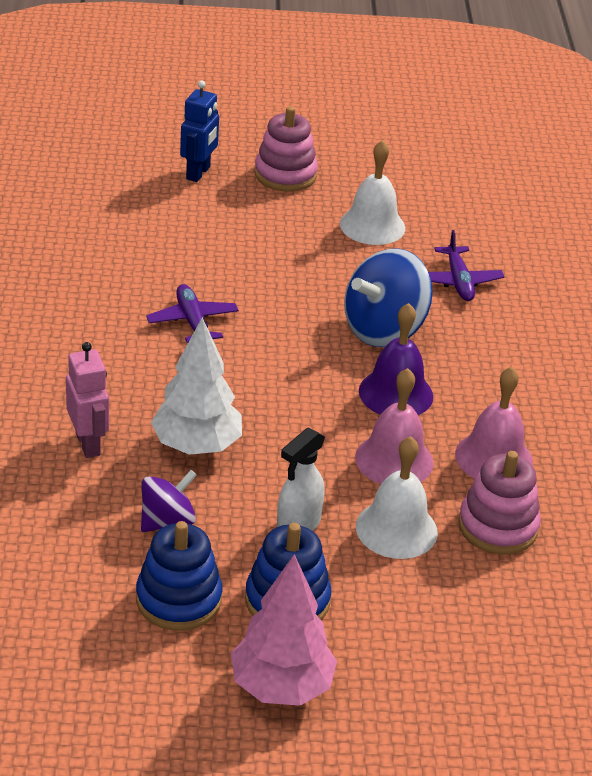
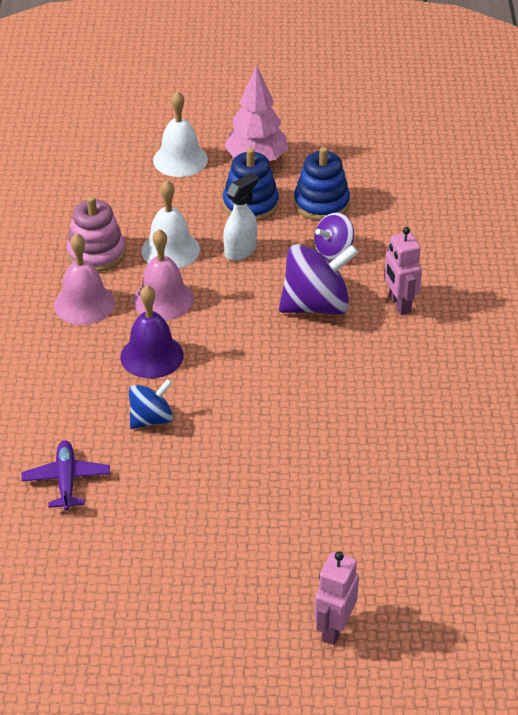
camera: 175 degrees left, 5 degrees up
(192, 322) = (327, 420): purple plane -> none
(196, 446) = (316, 305): white tree -> purple spinning top
(198, 173) = (334, 628): blue robot -> pink robot
(285, 175) = (232, 632): pink stacking toy -> none
(372, 225) = (141, 554): white bell -> white bell (180, 160)
(384, 330) = (151, 419): blue spinning top -> blue spinning top, size x0.58

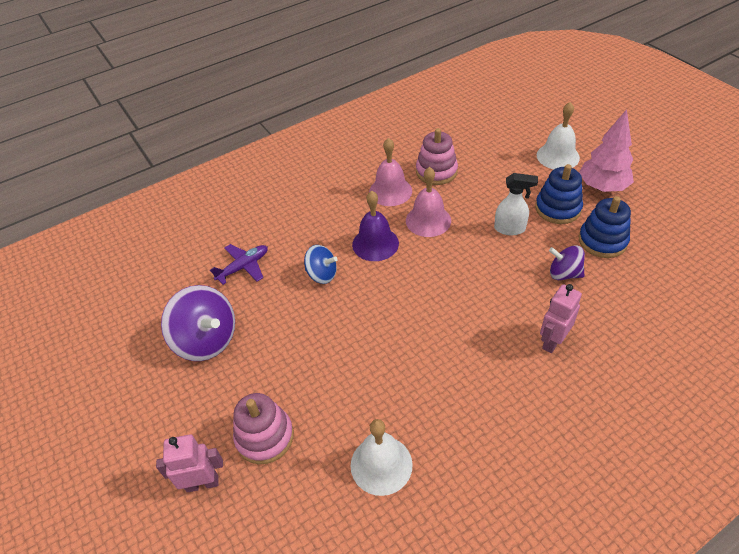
camera: 60 degrees right, 5 degrees up
(170, 250) = (474, 198): white bell -> white bell (381, 464)
(316, 305) = (501, 295): purple spinning top -> purple spinning top (207, 340)
(322, 557) = (265, 437): none -> pink stacking toy

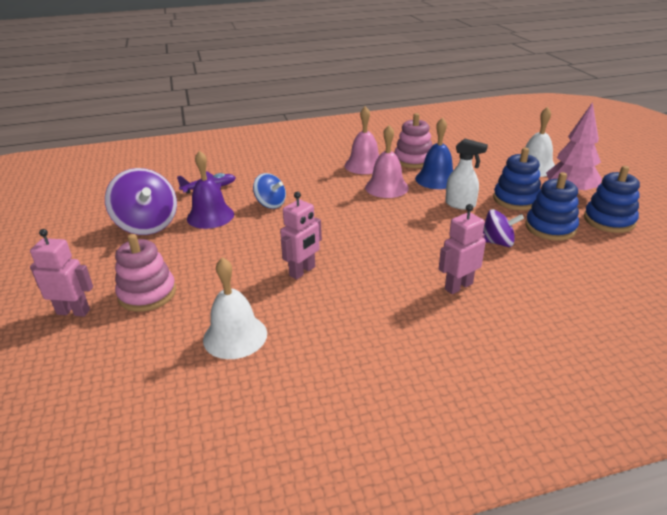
camera: 15 degrees right, 15 degrees down
(375, 243) = (330, 193): purple bell -> purple bell (210, 216)
(402, 362) = (302, 271): none -> pink robot
(471, 196) = (436, 179): none -> blue bell
(564, 273) = (497, 242): purple spinning top -> purple spinning top turned 150 degrees clockwise
(649, 218) = (609, 220): none -> blue stacking toy

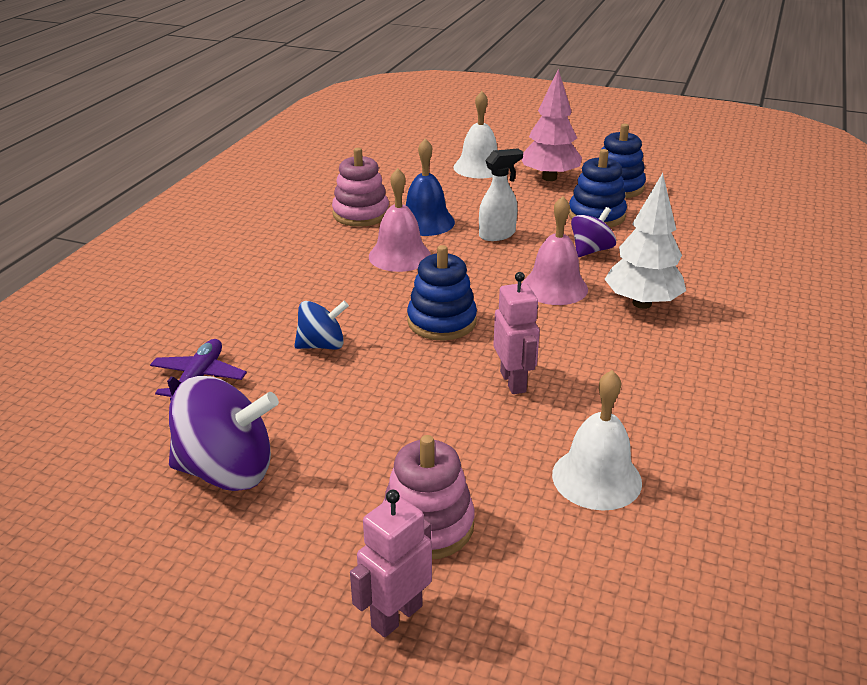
camera: 55 degrees left, 0 degrees up
(210, 216) = (284, 404): purple bell -> none
(364, 165) = (323, 245): pink bell -> pink bell (554, 287)
(458, 286) = (642, 303): pink robot -> white tree
(516, 199) = (526, 205): blue stacking toy -> blue stacking toy (441, 321)

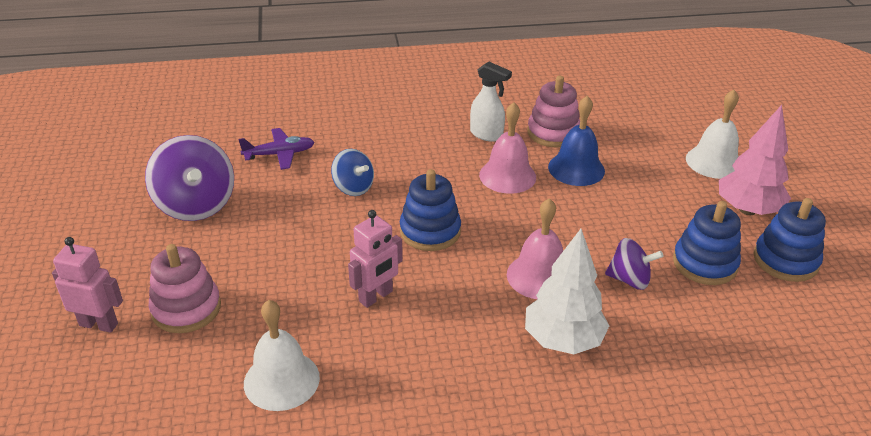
camera: 60 degrees right, 5 degrees up
(497, 234) = (597, 214): white spray bottle -> white spray bottle (486, 135)

